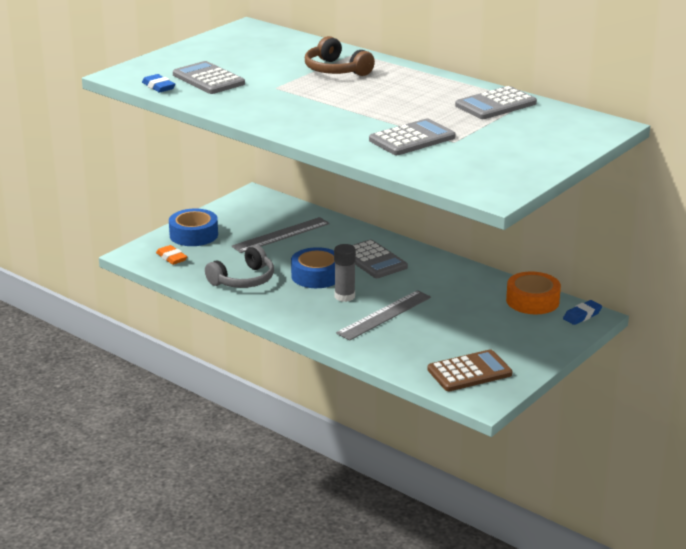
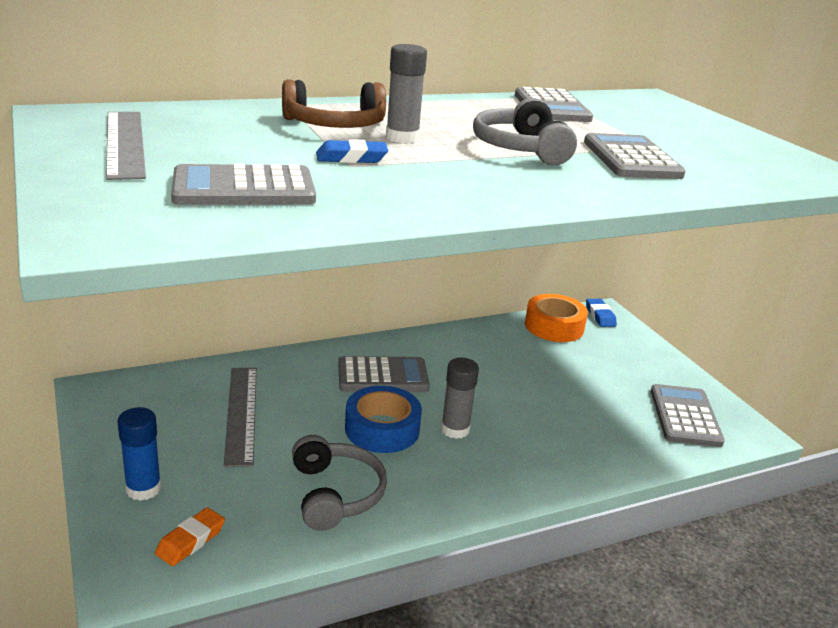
camera: 65 degrees left, 0 degrees up
(158, 87) = (214, 227): blue eraser -> blue eraser (351, 158)
(171, 258) = (190, 541): orange eraser -> orange eraser turned 45 degrees counterclockwise
(194, 235) = (143, 489): blue tape -> blue glue stick
(342, 86) = (402, 138): none -> grey glue stick
(377, 112) = (521, 149): none -> grey headphones
(384, 315) = (523, 420): grey ruler -> grey ruler (125, 143)
(469, 372) = (685, 416): brown calculator -> grey calculator

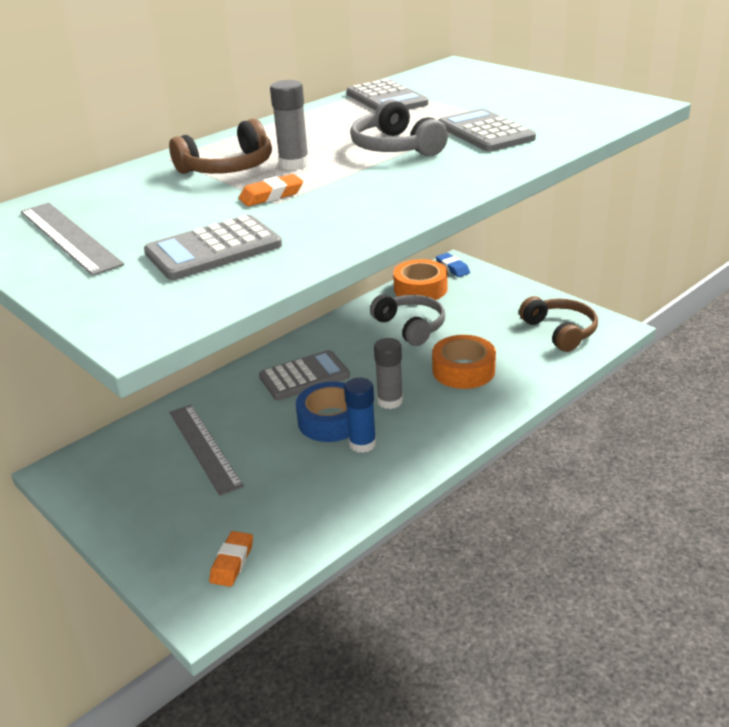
camera: 15 degrees left, 5 degrees up
(143, 489) = (163, 537): blue glue stick -> blue glue stick (362, 444)
(335, 494) = (326, 485): grey headphones -> grey headphones (410, 327)
(351, 158) = (271, 195): blue eraser -> orange eraser
(553, 423) = (463, 370): none -> orange tape
(685, 416) = (560, 331): grey calculator -> brown headphones

